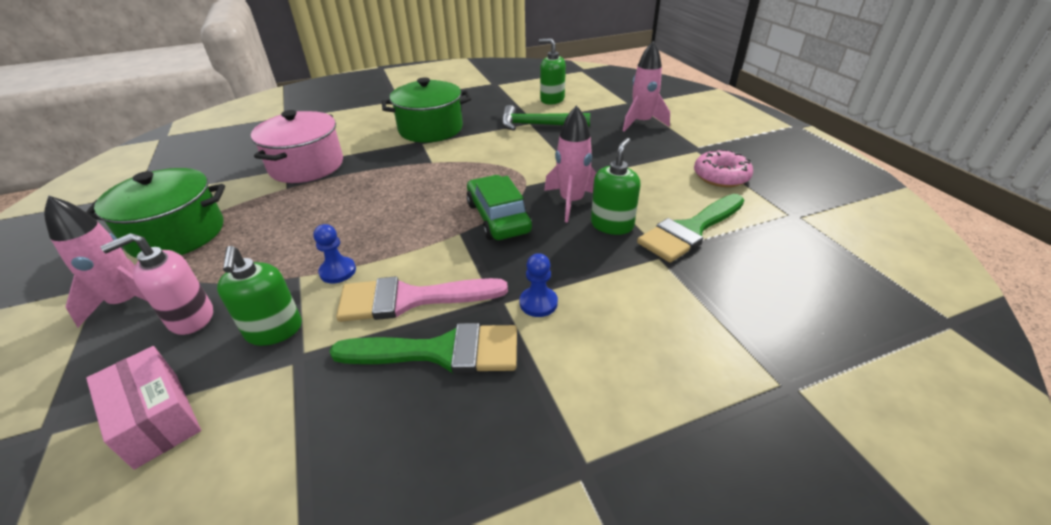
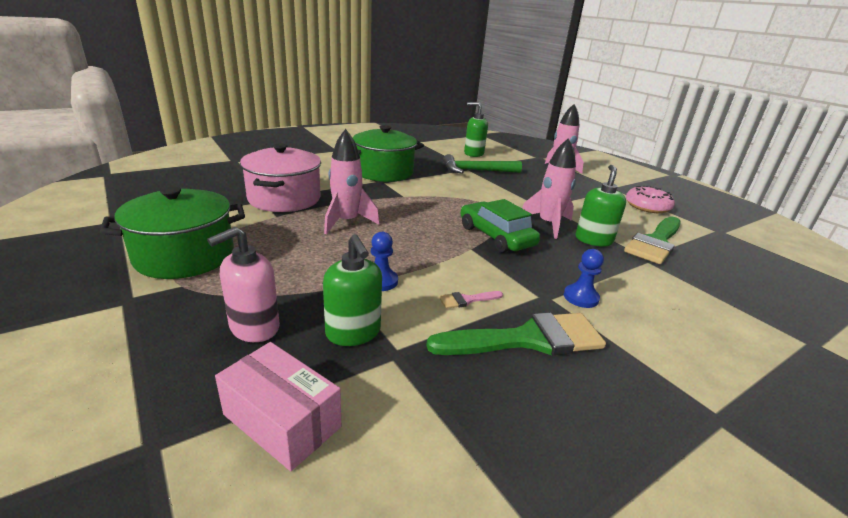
camera: 15 degrees left, 10 degrees down
(129, 302) = (170, 317): pink rocket -> pink rocket (346, 222)
(410, 299) = (467, 300): pink brush -> pink brush, size x0.42

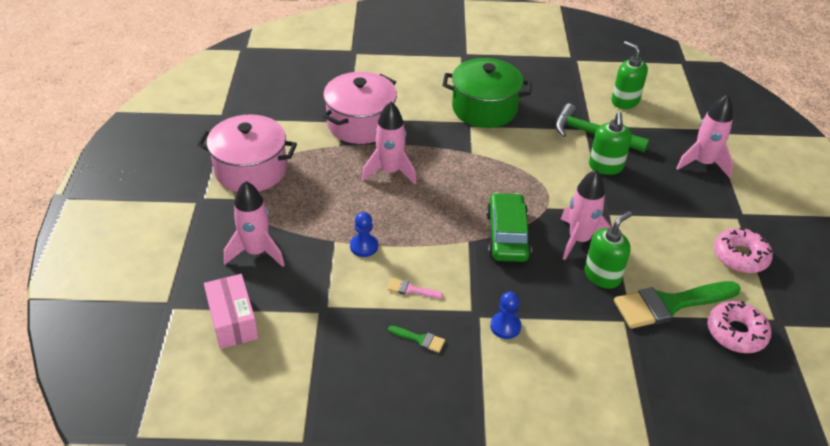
camera: 35 degrees right, 15 degrees up
(185, 256) = (251, 170): green pot -> pink pot
(254, 327) = (256, 252): pink soap dispenser -> pink rocket
(353, 333) = (310, 282): green soap dispenser -> green soap dispenser (605, 166)
(528, 339) = (420, 339): green brush -> green brush, size x0.42
(712, 244) = (736, 333): none -> pink donut

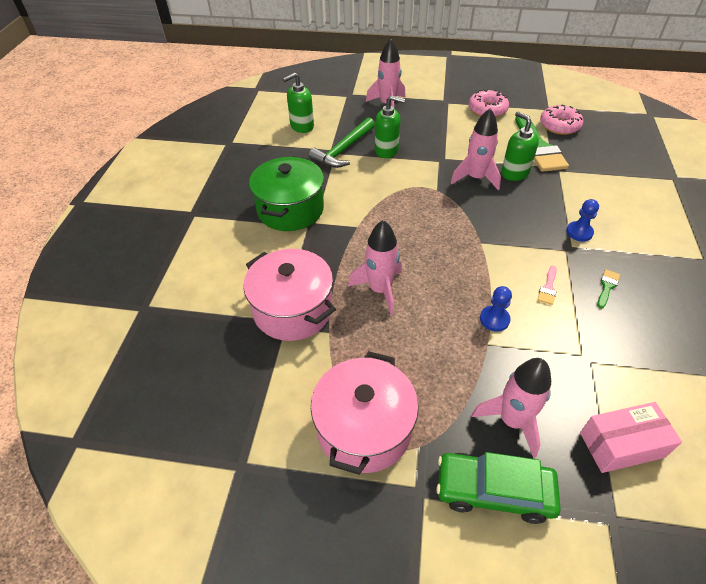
camera: 80 degrees left, 5 degrees up
(507, 235) = (473, 217): green car -> green car (494, 491)

